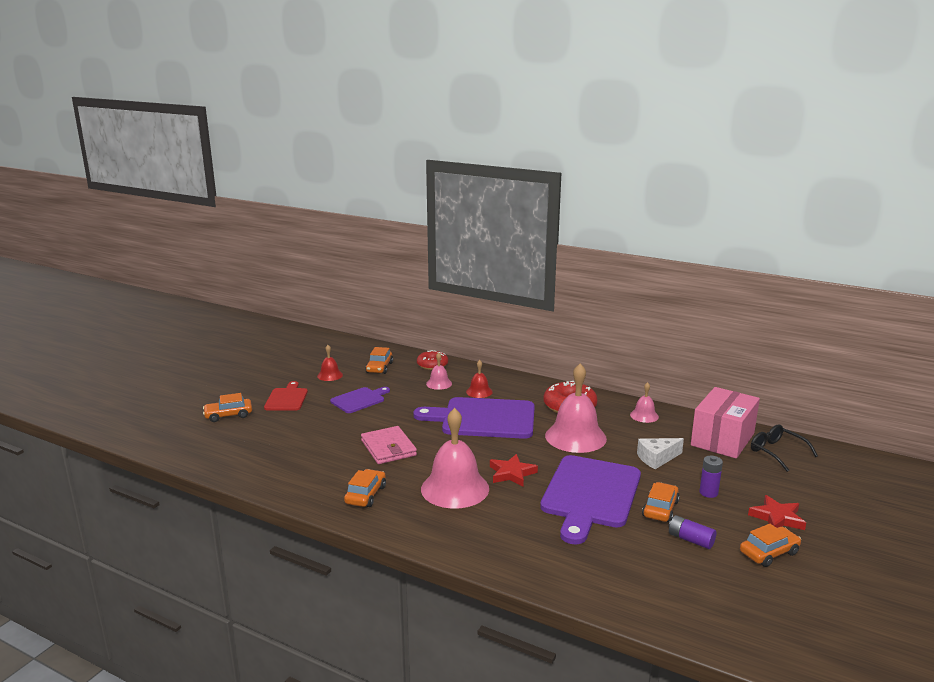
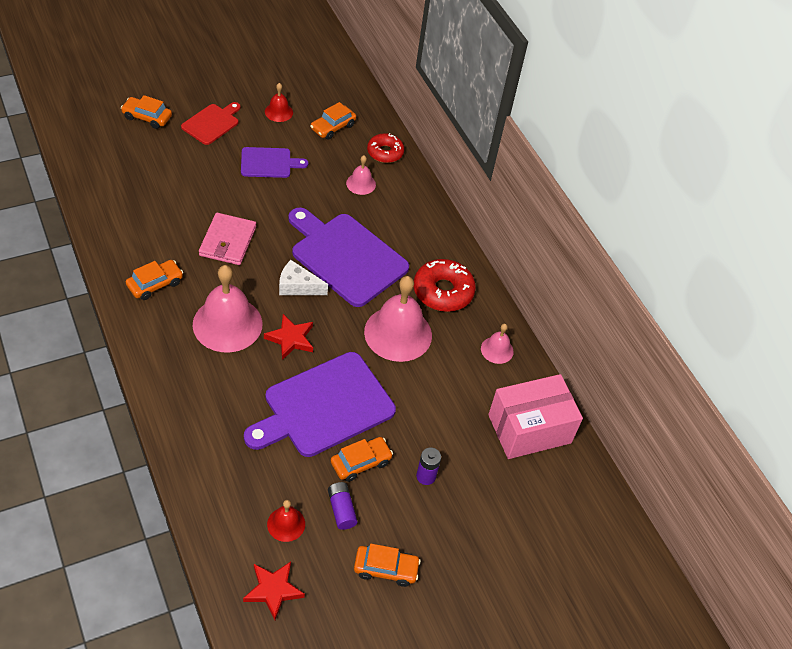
camera: 30 degrees right, 30 degrees up
(479, 392) = (384, 218): red bell -> red bell (286, 524)
(657, 458) = (435, 408): white cheese -> white cheese (297, 286)
(777, 452) = (558, 480): black glasses -> none
(777, 517) = (446, 543): red star -> red star (273, 590)

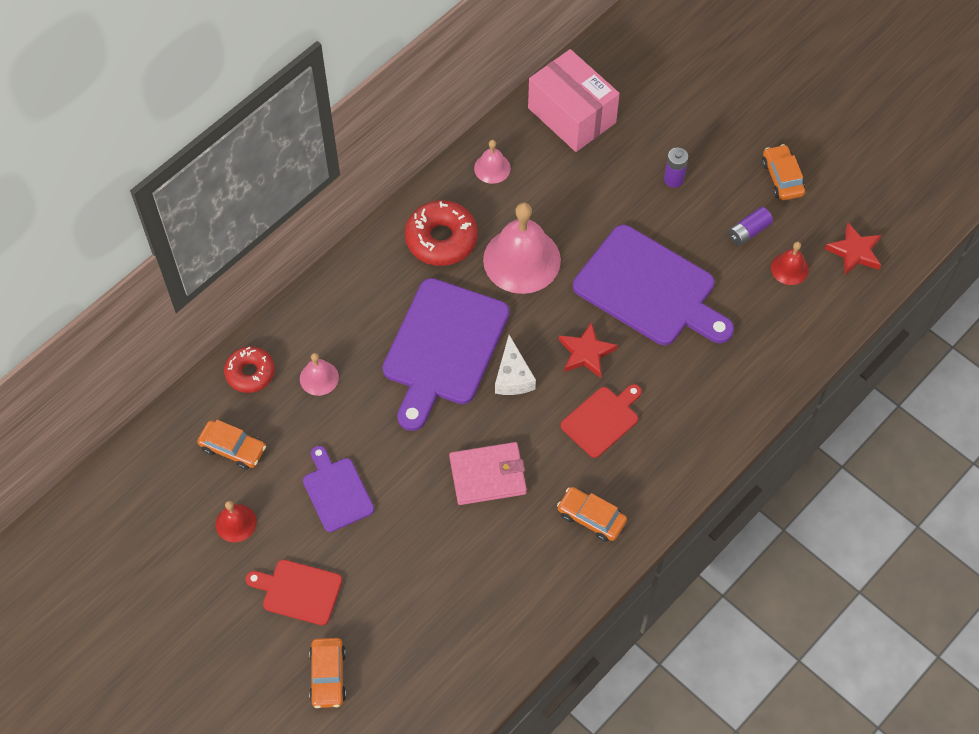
camera: 105 degrees left, 10 degrees up
(227, 324) = (602, 420): pink bell -> red cutting board
(360, 462) = (691, 235): orange car -> none

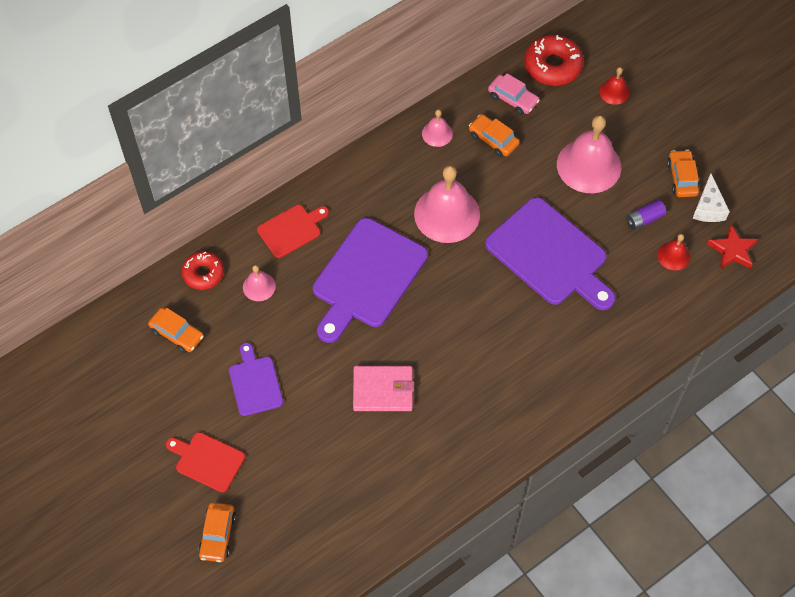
camera: 10 degrees right, 0 degrees up
(236, 523) = (167, 395): red bell -> red bell (614, 92)
(441, 239) = (383, 186): red donut -> red donut (552, 66)
(513, 376) = (420, 310): white cheese -> white cheese (708, 207)
(571, 115) = (513, 99): pink box -> pink car
(586, 353) = (486, 300): red star -> none
(591, 517) = (463, 439): orange car -> orange car (493, 140)
(602, 420) = (488, 359): red cutting board -> red cutting board (291, 230)
(673, 179) = (589, 165): purple battery -> pink bell

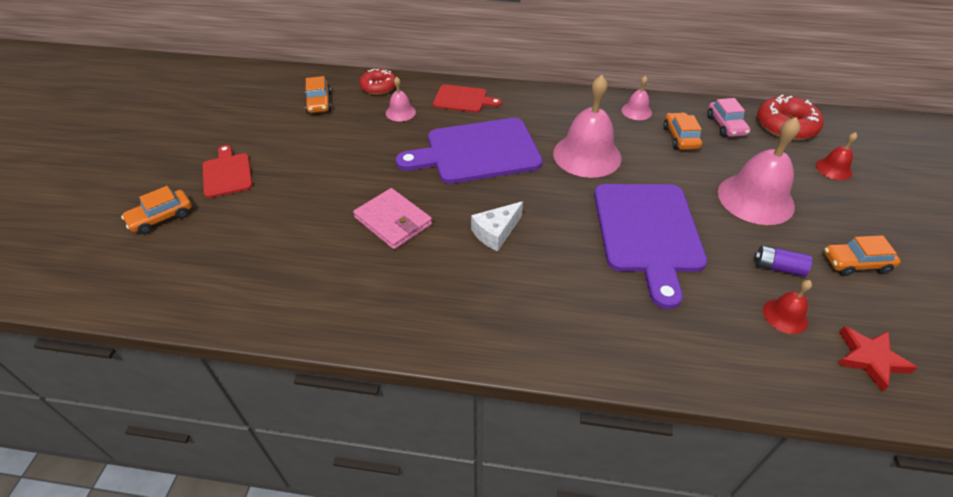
camera: 45 degrees right, 15 degrees down
(255, 383) = (320, 156): purple cutting board -> none
(682, 178) = (855, 263): orange car -> orange car turned 135 degrees counterclockwise
(708, 207) = (869, 304): white cheese -> white cheese (496, 232)

